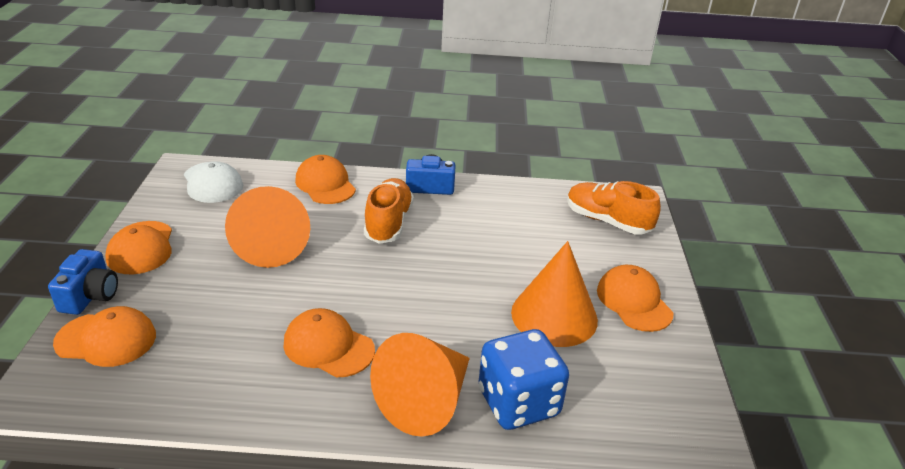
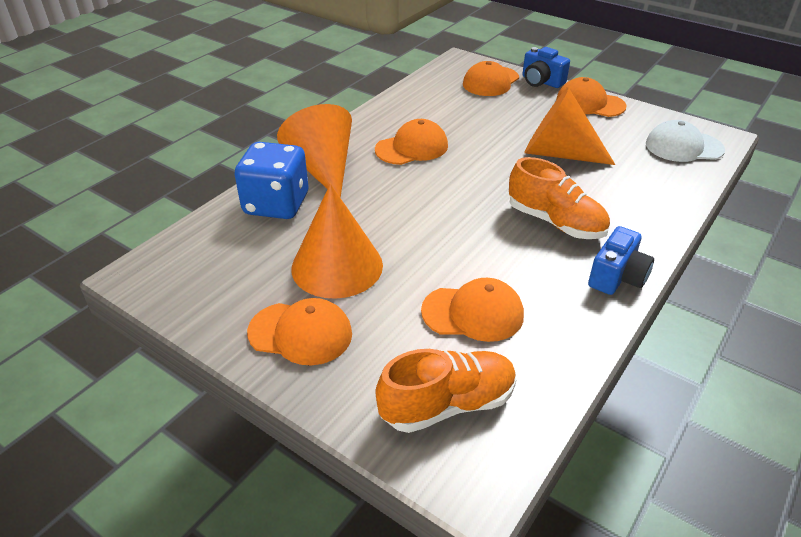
camera: 125 degrees right, 5 degrees up
(325, 184) = (654, 206): orange cap -> orange cap (473, 313)

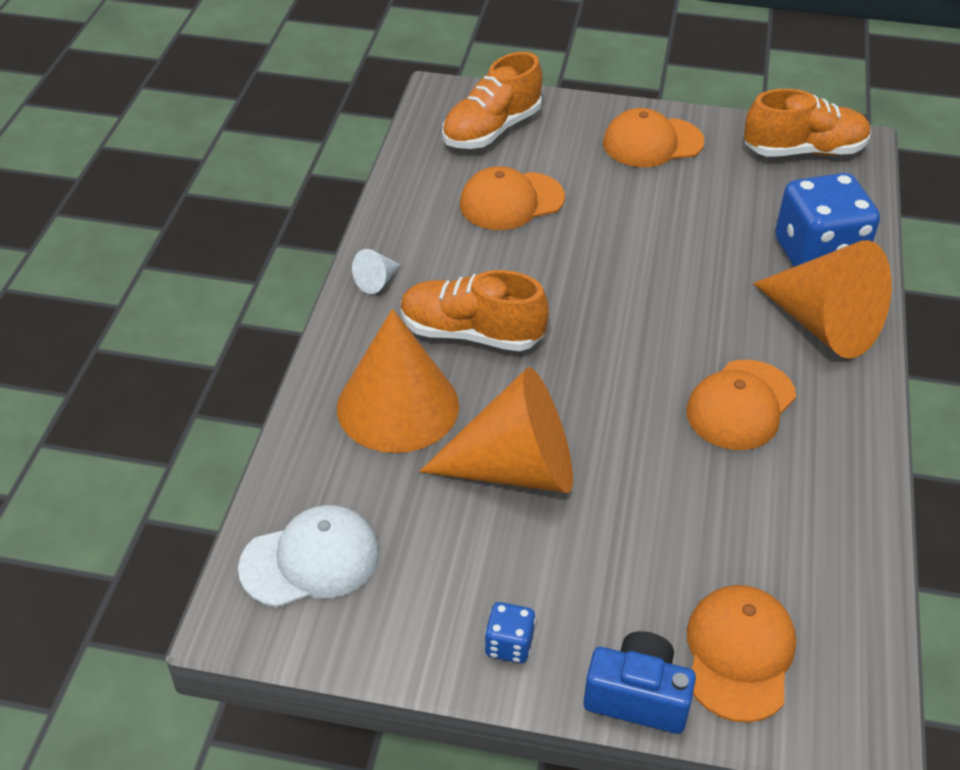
camera: 155 degrees right, 5 degrees up
(183, 282) = (804, 151): none -> orange shoe
(337, 266) = (678, 206): orange cone -> orange cone (398, 406)
(590, 103) = (509, 645): orange cap -> blue dice
(617, 277) = (377, 281): blue camera -> white cone

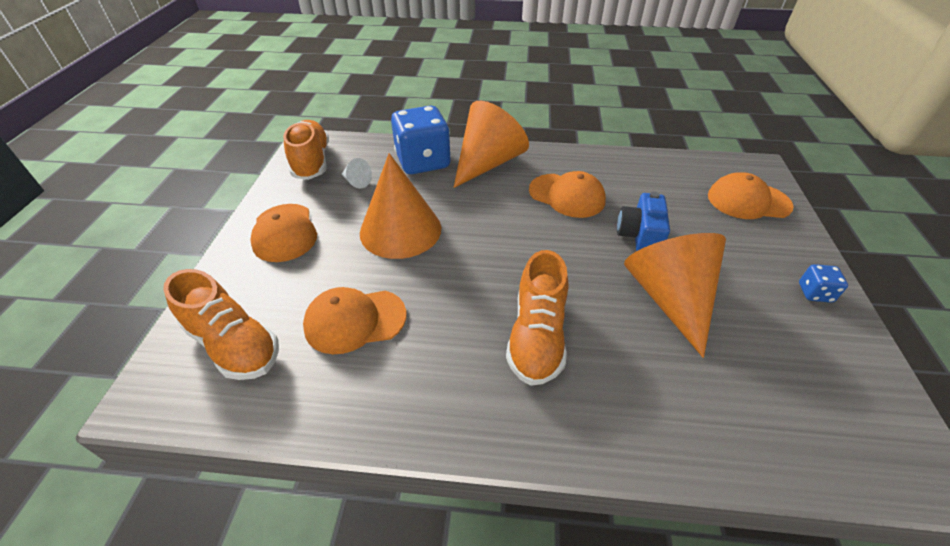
camera: 95 degrees left, 0 degrees up
(310, 560) = (835, 425): white cap -> none
(377, 281) = (479, 422): white cone -> white cone (356, 182)
(398, 406) = (640, 382): orange cone -> orange cone (400, 230)
(511, 201) = (355, 320): orange cap -> orange cap turned 105 degrees clockwise
(637, 696) = (804, 237): blue camera -> blue camera (639, 236)

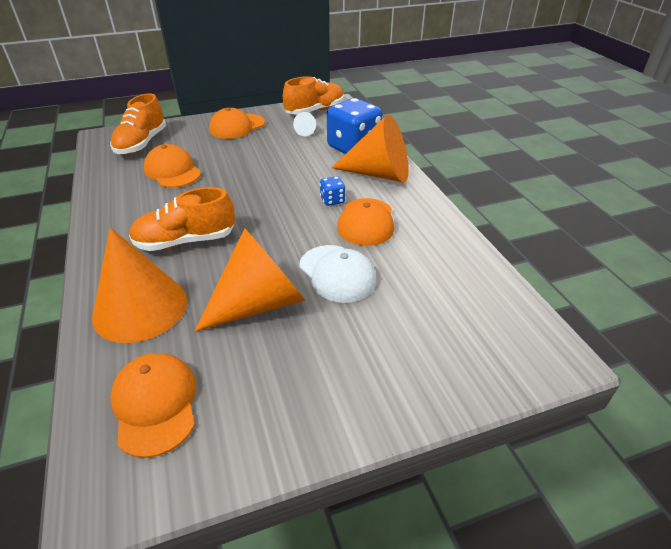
camera: 65 degrees right, 5 degrees down
(400, 230) = (265, 161): orange cone -> orange cone (140, 308)
(639, 236) = (337, 273): blue camera -> white cap
(748, 201) = (465, 349): orange cap -> orange cap (155, 404)
(814, 293) = (324, 415): blue dice -> blue dice (332, 200)

